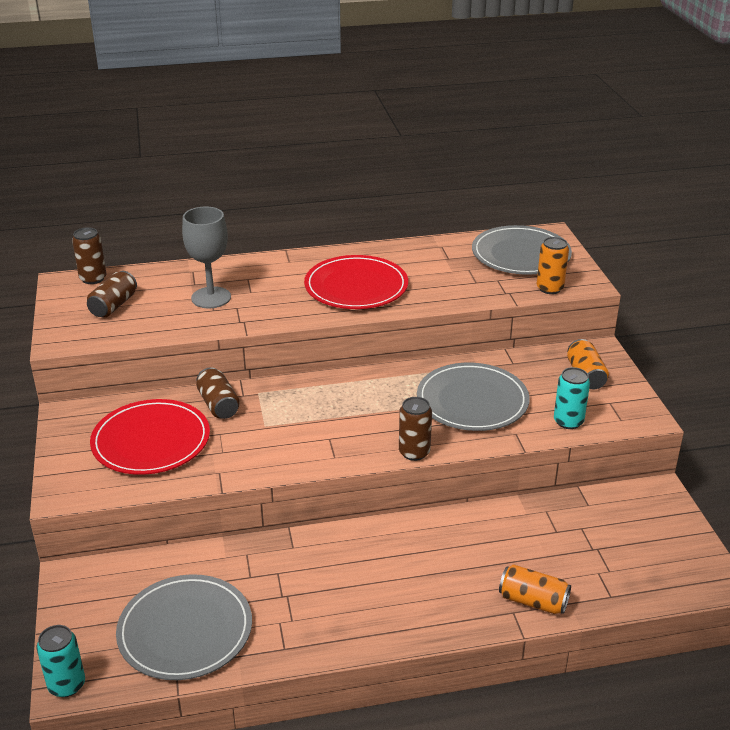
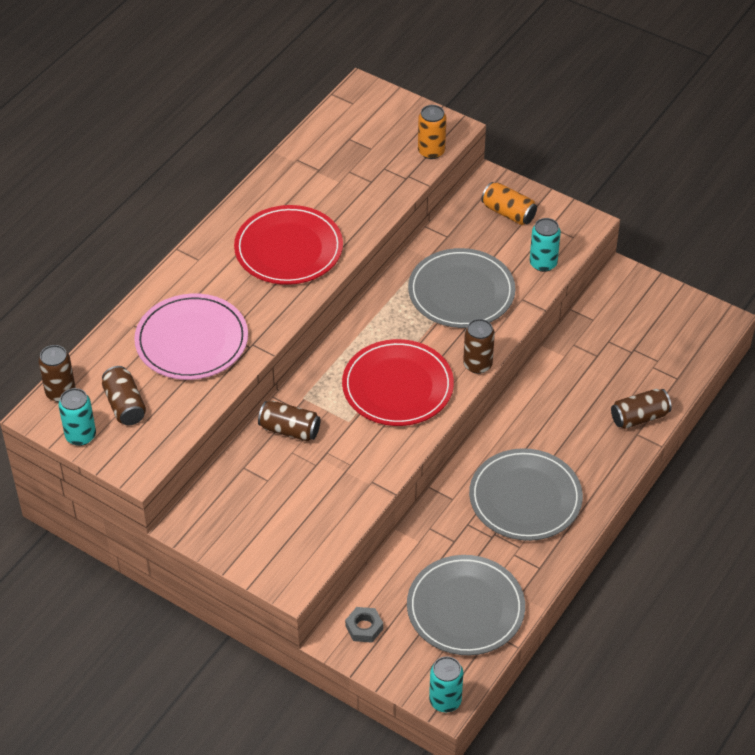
camera: 45 degrees left, 15 degrees up
(62, 305) = (80, 436): none -> turquoise can
(99, 583) = (364, 627): none -> grey nut
(151, 441) = (287, 496): red plate -> red plate (397, 386)
(211, 298) = (191, 340): grey goblet -> pink plate
(521, 254) = (368, 128): grey plate -> grey plate (525, 498)
(533, 601) = (639, 417): orange can -> brown can

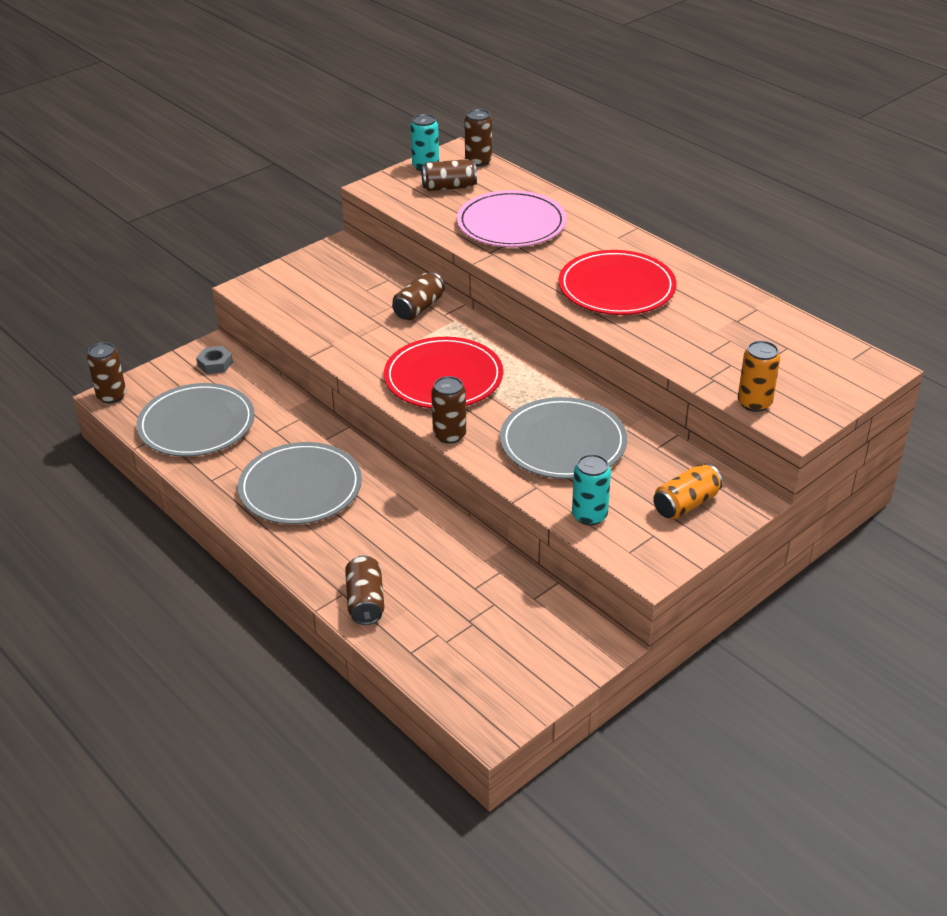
camera: 105 degrees right, 10 degrees down
(445, 700) = (111, 396): turquoise can -> brown can

